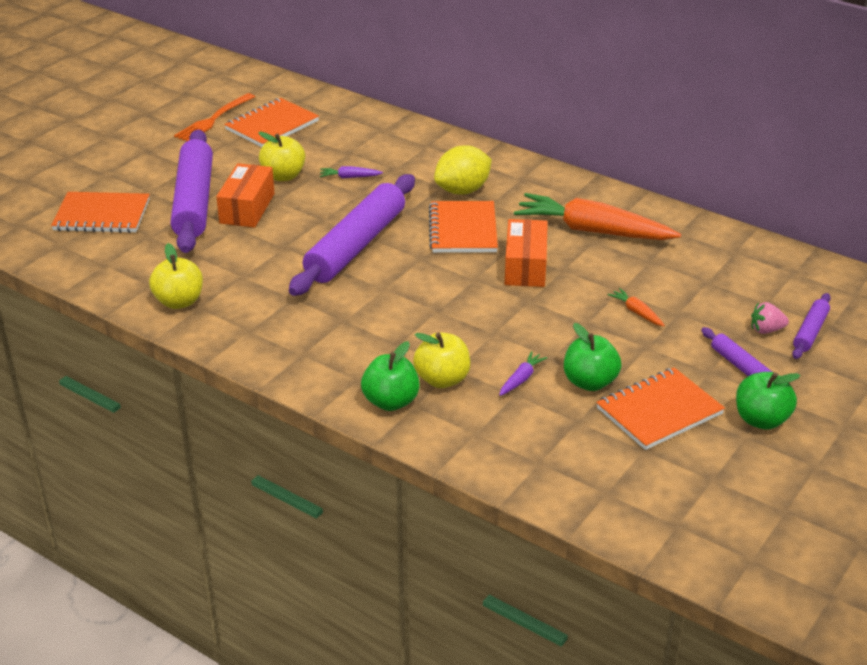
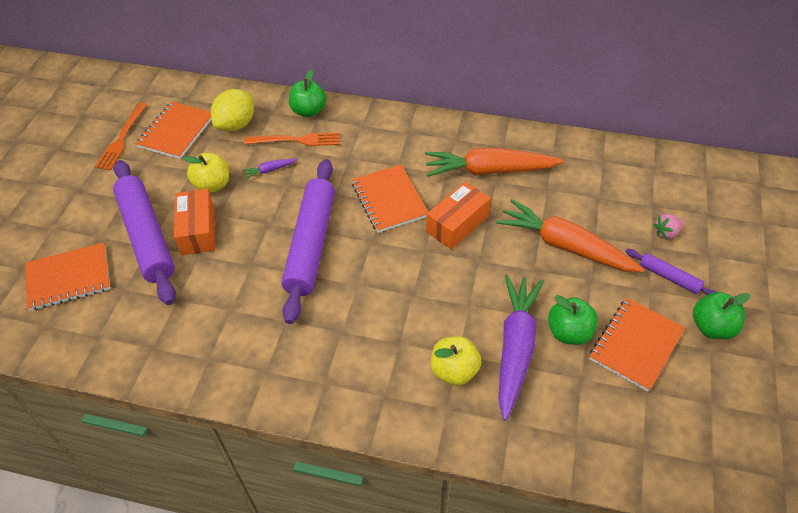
camera: 20 degrees left, 15 degrees up
(179, 301) = (187, 358): yellow apple -> none
(391, 402) = (425, 411): green apple -> green apple (309, 111)
(394, 159) = (297, 140): none -> orange fork
(462, 190) = (368, 158): yellow lemon -> yellow lemon (236, 124)
(521, 379) = (515, 348): purple carrot -> purple carrot, size x2.49
(525, 266) = (457, 224): orange box -> orange box turned 60 degrees clockwise
(636, 312) = (565, 245): orange carrot -> orange carrot, size x2.49
(810, 332) = (697, 224): purple rolling pin -> none

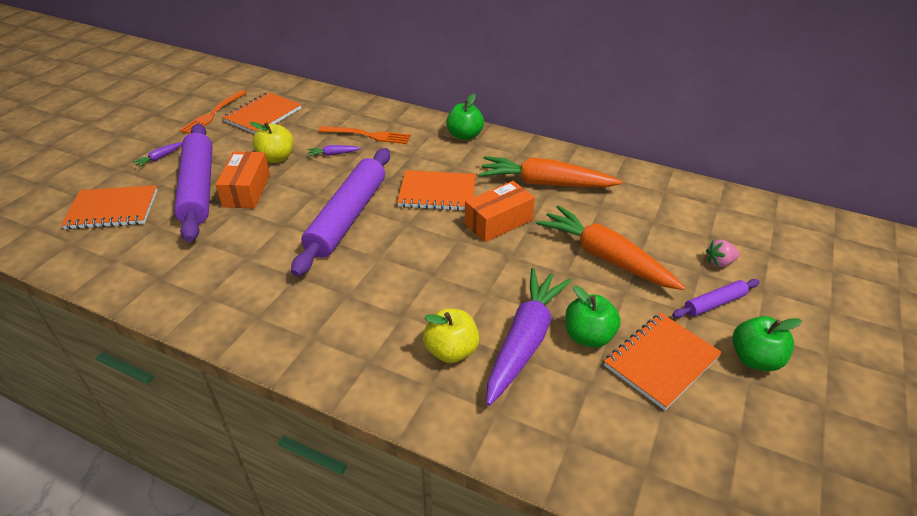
camera: 10 degrees right, 10 degrees down
(89, 206) = (160, 158): none -> purple carrot
(236, 124) = (318, 117): yellow lemon -> none
(309, 111) = (388, 115): green apple -> green apple (464, 135)
(389, 200) = (437, 193): orange notebook -> orange notebook turned 75 degrees counterclockwise
(669, 277) = (714, 303): purple rolling pin -> purple rolling pin turned 75 degrees counterclockwise

